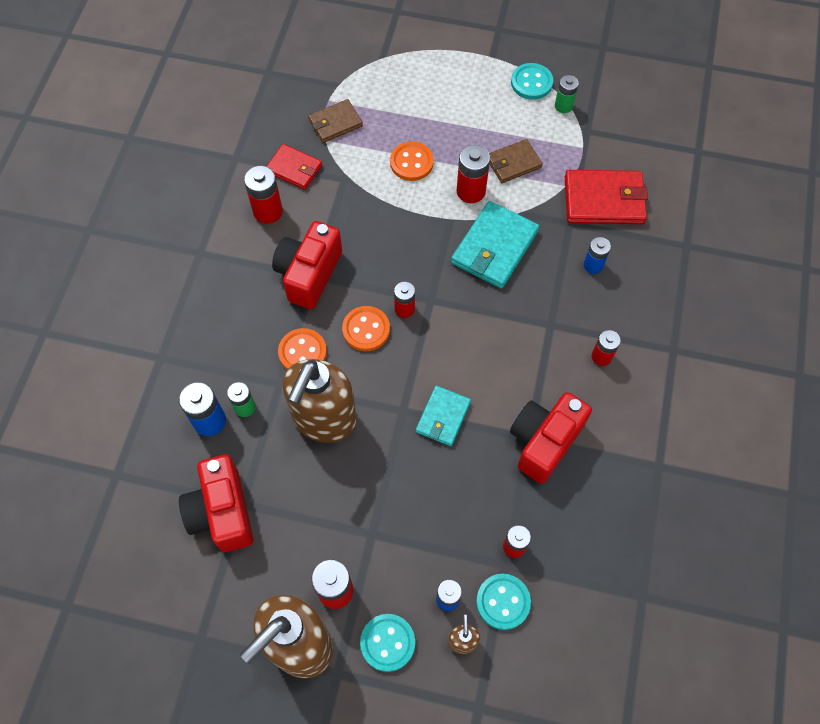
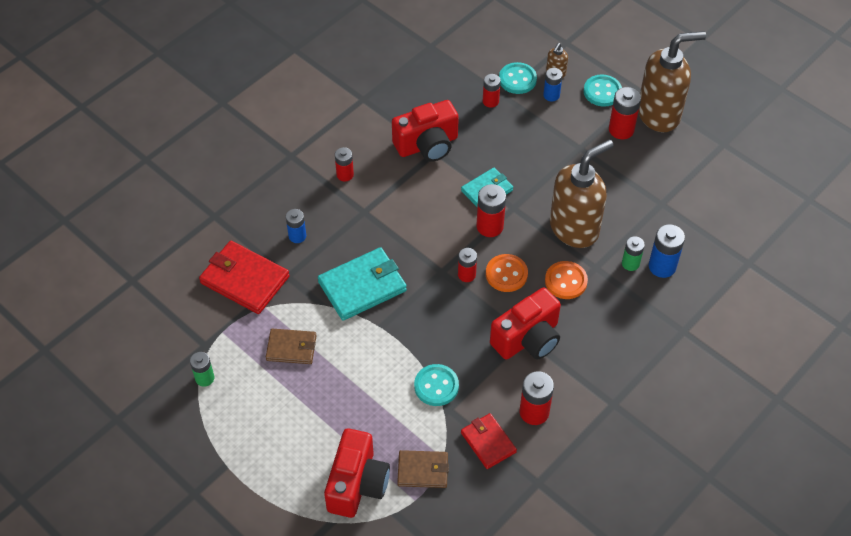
camera: 150 degrees left, 10 degrees down
(222, 512) = (678, 205): red camera -> red camera (357, 484)
(411, 162) = (379, 394): orange button -> none
(471, 191) = (346, 341): red battery -> red battery (490, 226)
(531, 83) = (212, 416): turquoise button -> turquoise button (436, 386)

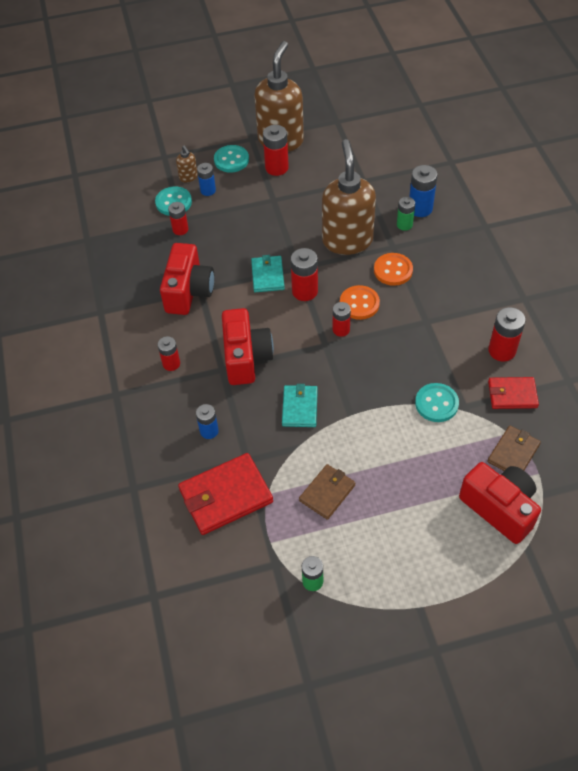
camera: 55 degrees left, 0 degrees up
(362, 286) = (300, 407): turquoise wallet -> turquoise wallet, size x0.61
(528, 339) = (430, 321): red camera -> red camera (246, 357)

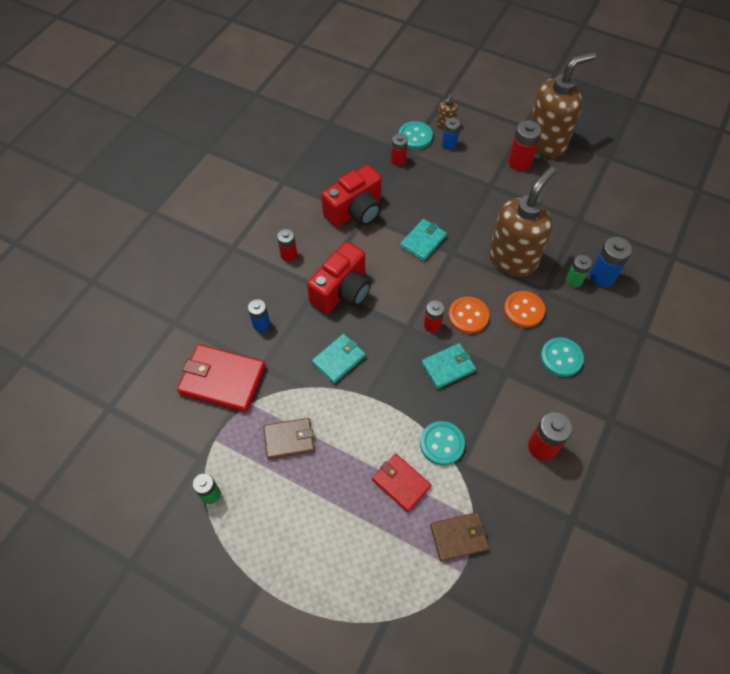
camera: 40 degrees right, 5 degrees up
(231, 160) = (491, 133): turquoise button -> turquoise button (561, 358)
(305, 291) = (437, 274): red battery -> none
(384, 349) = (448, 367): none -> turquoise wallet
(499, 508) = (399, 570): red camera -> none
(512, 394) = (511, 489): red wallet -> red wallet (401, 483)

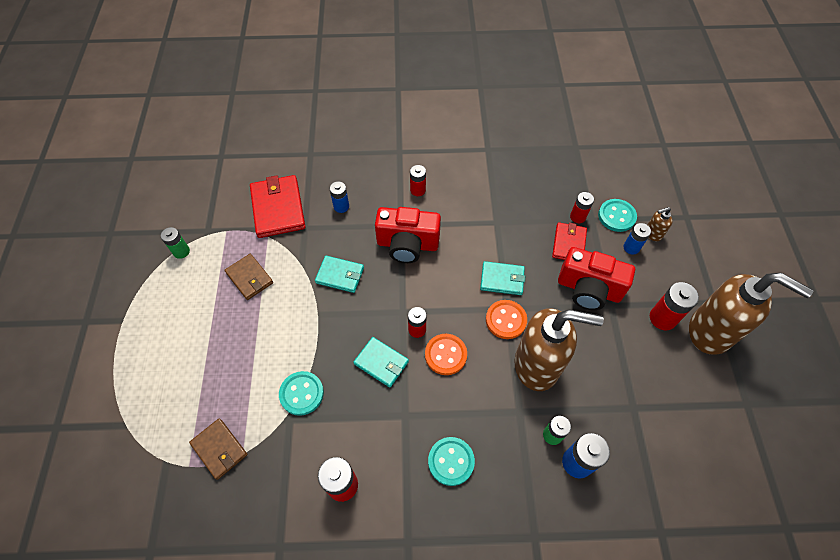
camera: 60 degrees right, 0 degrees up
(355, 211) = (496, 213): red camera -> red camera (588, 289)
(401, 483) = (249, 378): red wallet -> red wallet (569, 244)
(523, 310) = (484, 401): orange button -> orange button (506, 320)

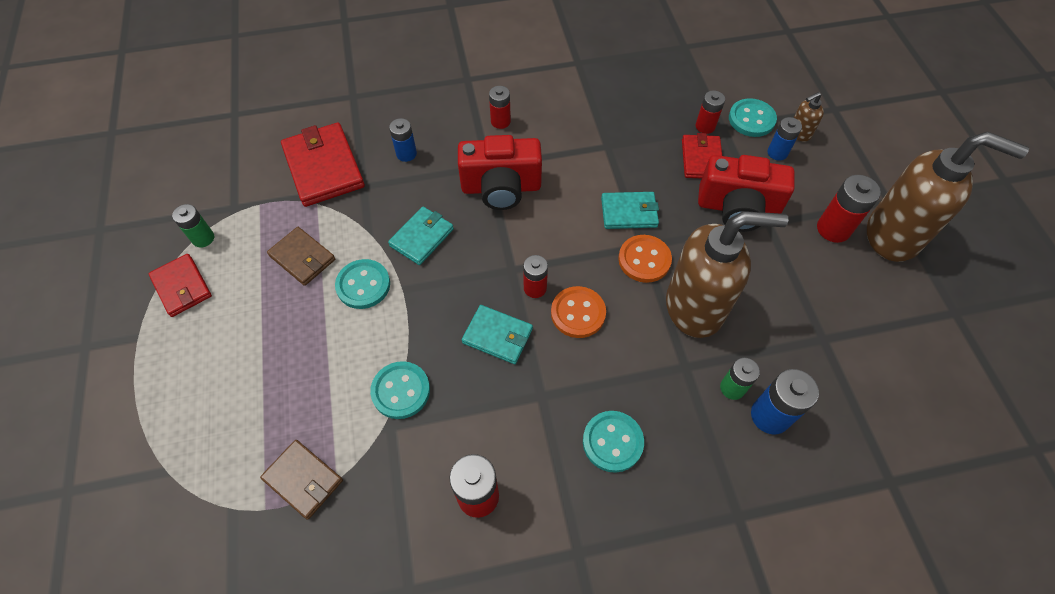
camera: 10 degrees left, 0 degrees up
(160, 287) = (182, 287): none -> red wallet
(290, 306) = (363, 285): none -> turquoise button
(340, 275) = (422, 237): turquoise wallet -> turquoise wallet turned 60 degrees counterclockwise

